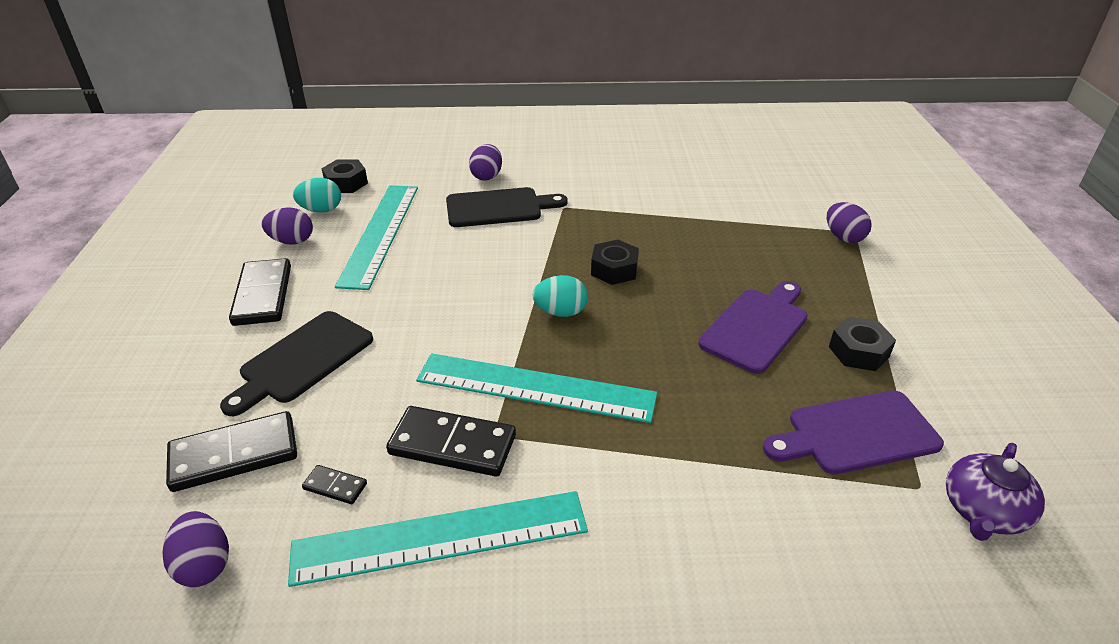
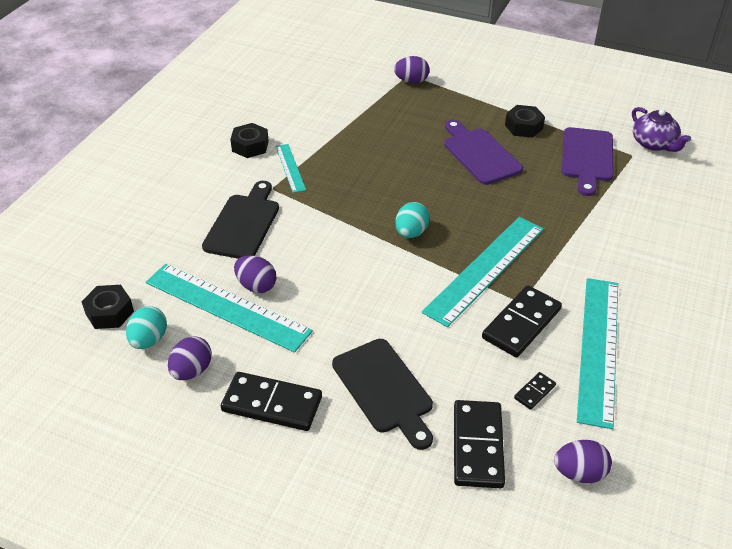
camera: 65 degrees left, 5 degrees up
(487, 176) = (183, 216): purple egg -> purple egg (256, 286)
(604, 207) = (290, 168): none -> turquoise ruler
(614, 269) = (377, 191): black nut -> black nut (250, 146)

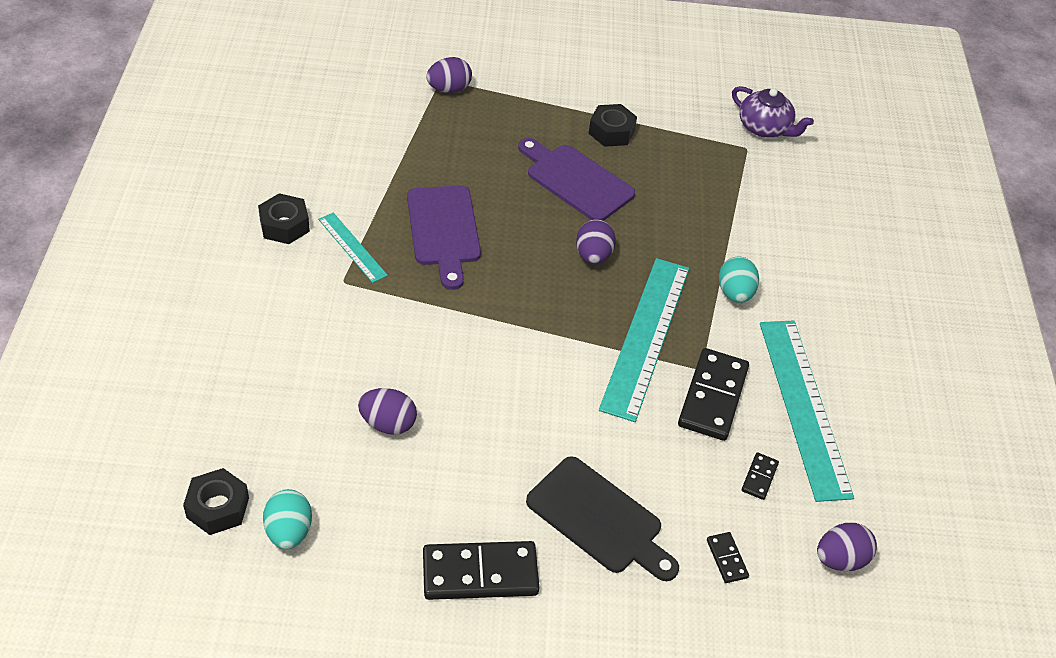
camera: 25 degrees left, 5 degrees up
(192, 371) = (363, 557): purple egg -> purple egg (593, 256)
(226, 307) = (364, 461): turquoise ruler -> none
(243, 224) = (330, 341): black cutting board -> none
(411, 233) = (541, 307): turquoise egg -> turquoise egg (734, 293)
(477, 446) = (726, 559): black domino -> black domino, size x0.47
(587, 158) = (699, 161): purple cutting board -> purple cutting board (443, 230)

